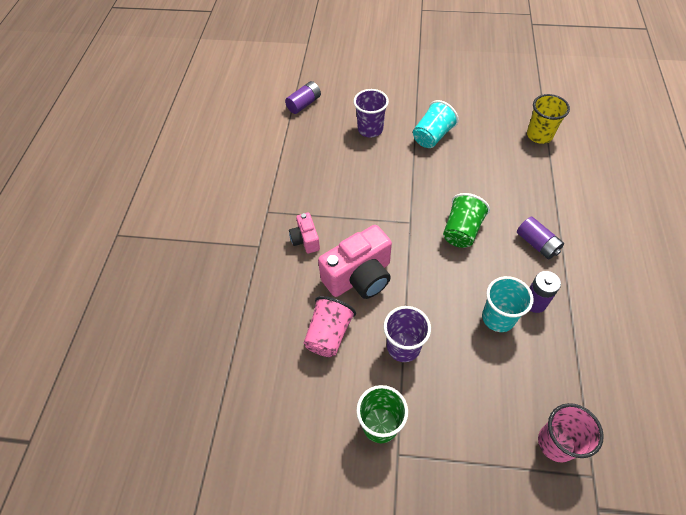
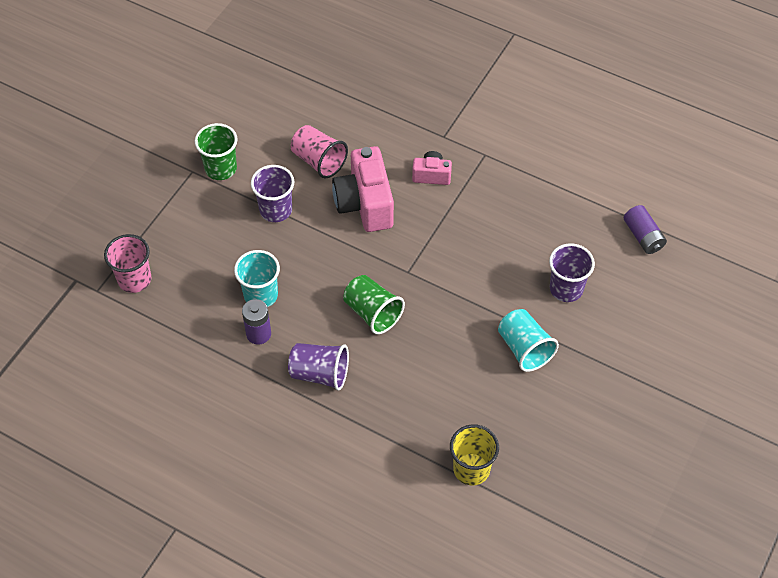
camera: 110 degrees right, 0 degrees up
(537, 244) = (320, 374): purple battery -> purple cup

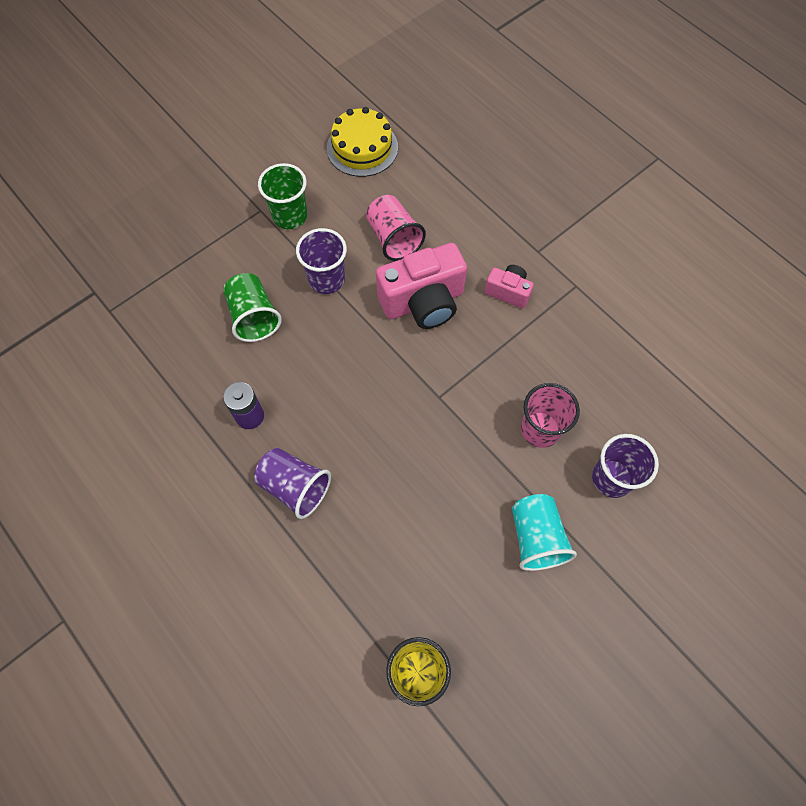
camera: 20 degrees right, 10 degrees up
(134, 279) = (151, 311): pink cup -> pink cup (540, 429)
(259, 94) = (362, 148): none -> yellow cake
(261, 295) = (271, 371): turquoise cup -> none
(365, 204) = (423, 302): pink camera -> pink camera turned 120 degrees counterclockwise
(372, 313) = (381, 433): green cup -> green cup (254, 317)
(643, 236) = (726, 443): purple battery -> none

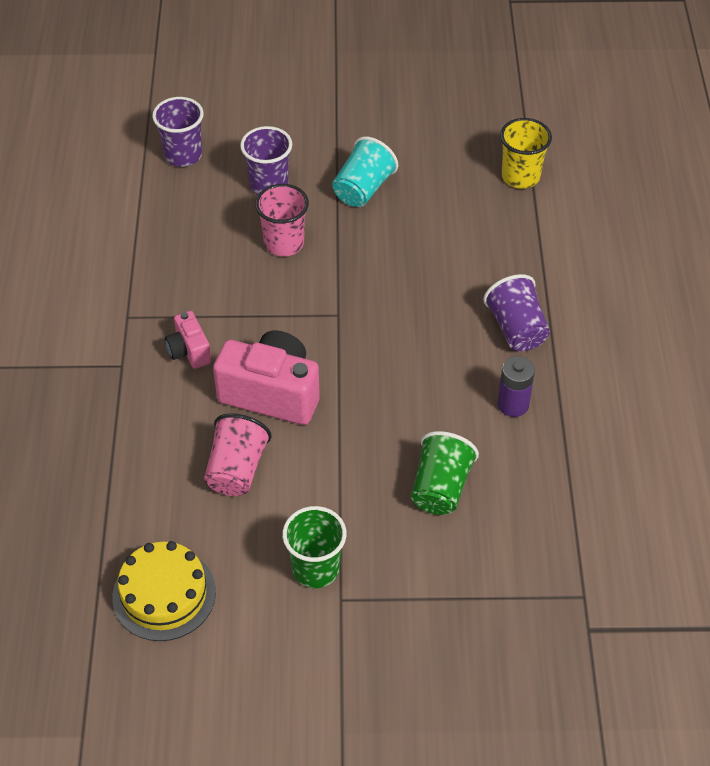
camera: 140 degrees left, 15 degrees down
(326, 279) = (339, 475): purple cup -> purple cup (183, 155)

